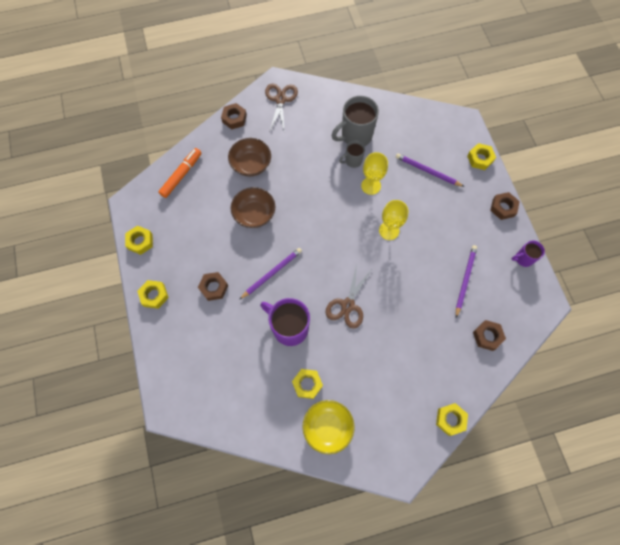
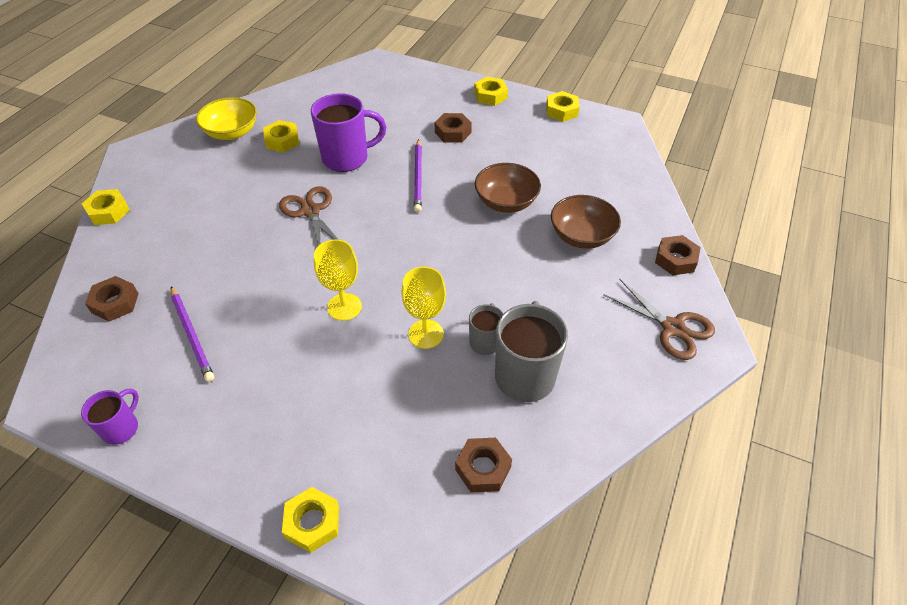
camera: 130 degrees right, 20 degrees down
(181, 175) = (621, 172): orange marker -> none
(427, 171) = (374, 422): purple pencil -> none
(503, 207) = (208, 475): brown nut -> brown nut (483, 468)

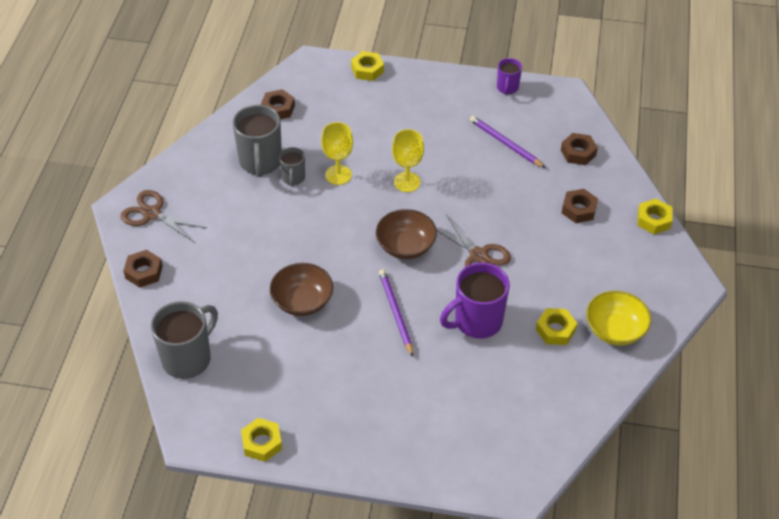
camera: 165 degrees right, 0 degrees up
(453, 132) = (380, 380): brown nut -> brown nut (578, 209)
(490, 96) = (353, 451): yellow nut -> none
(581, 236) = (227, 279): brown bowl -> brown bowl (405, 246)
(623, 175) = (188, 358): none -> grey mug

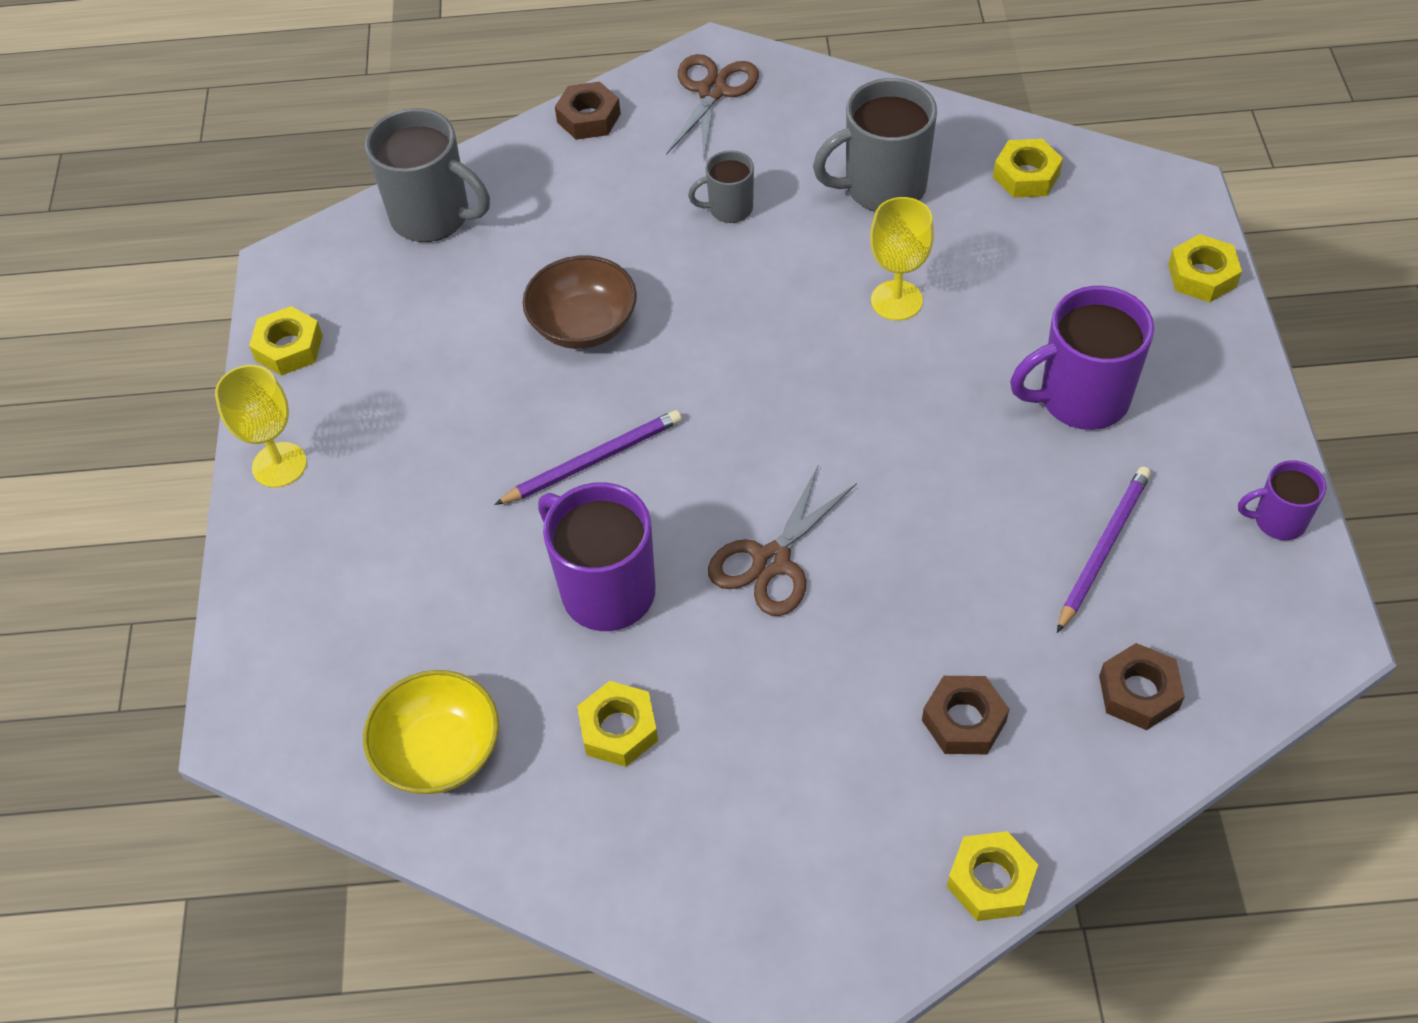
camera: 80 degrees right, 5 degrees up
(278, 109) = (1026, 175): brown nut -> yellow nut
(293, 178) = (862, 241): grey mug -> grey mug (729, 209)
(405, 246) = (756, 440): brown bowl -> none
(407, 182) = (921, 406): yellow goblet -> yellow goblet (279, 465)
(422, 128) = (1081, 398): none -> purple mug
(615, 330) = (647, 841): yellow bowl -> yellow bowl (439, 751)

